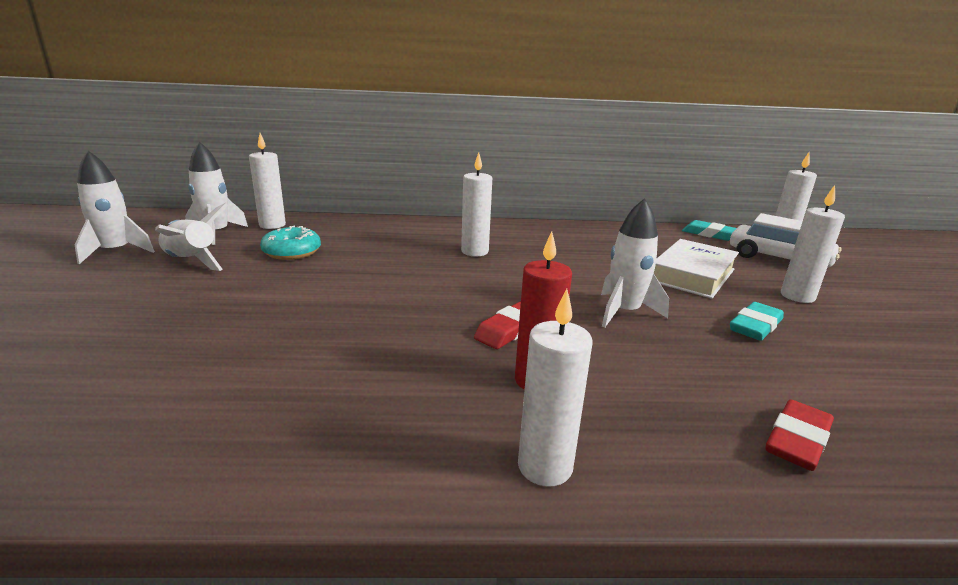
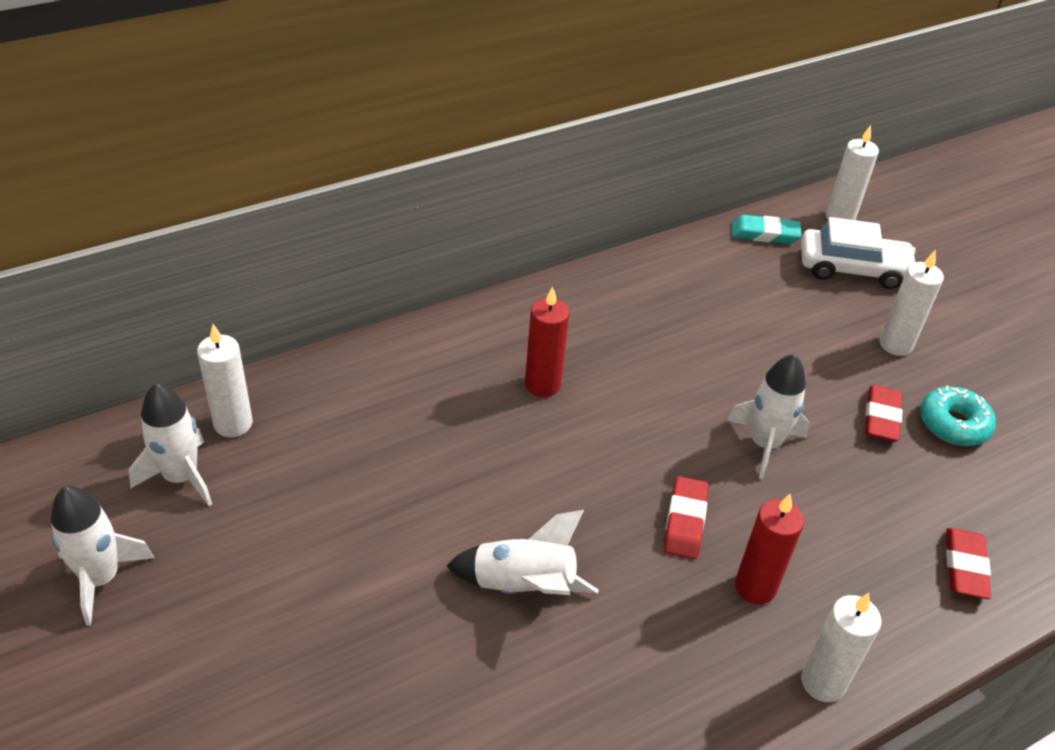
camera: 30 degrees left, 20 degrees up
(191, 262) = (230, 555): white rocket -> white rocket (523, 586)
(292, 252) = (331, 478): turquoise donut -> turquoise donut (953, 424)
(474, 252) = (542, 384): white candle -> red candle
(692, 275) = (789, 341): white book -> none
(755, 326) = (881, 417): turquoise eraser -> red eraser

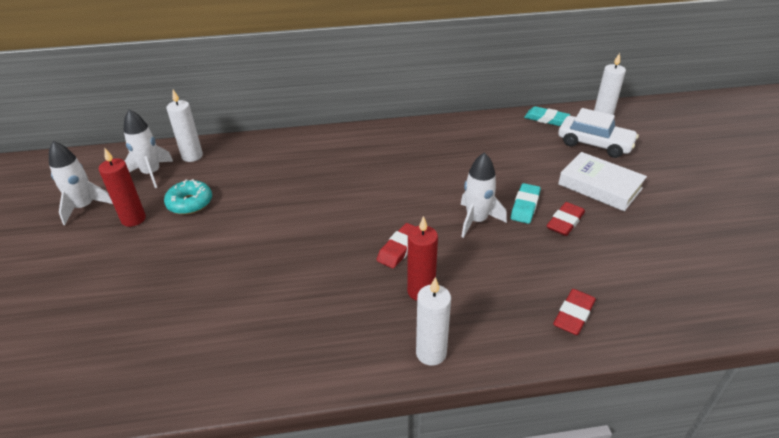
camera: 25 degrees right, 5 degrees down
(523, 586) = (284, 258): white rocket -> none
(542, 384) = (362, 168): red candle -> red candle (133, 219)
(816, 402) = (525, 206): none -> turquoise eraser
(895, 344) = (600, 186): white candle -> white book
(953, 424) = (615, 235): turquoise donut -> turquoise donut (190, 203)

